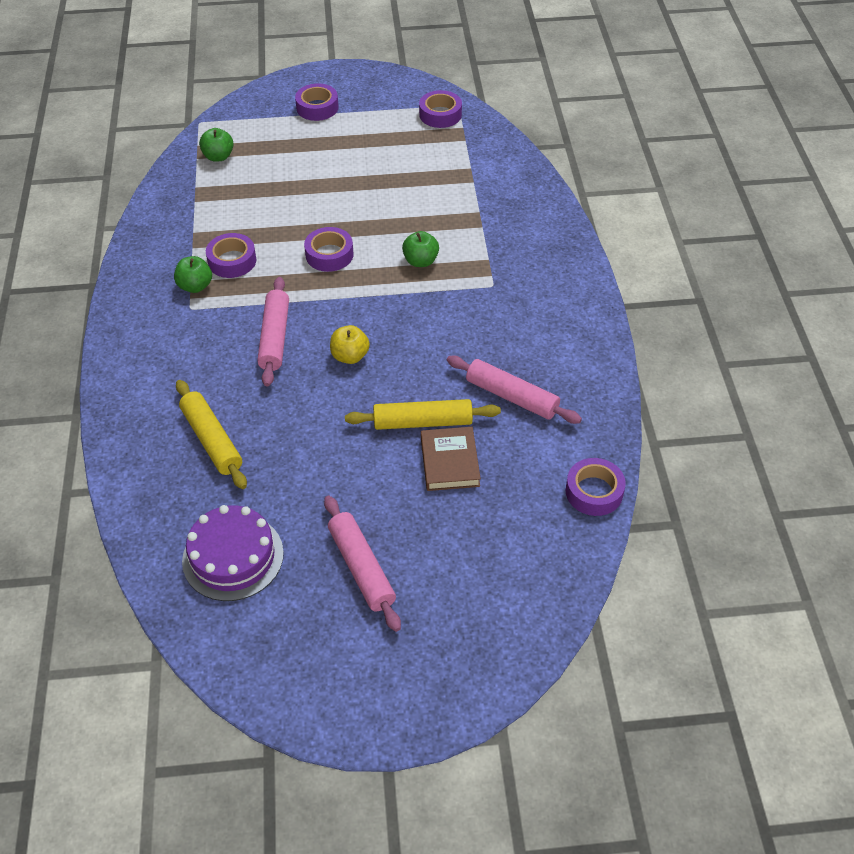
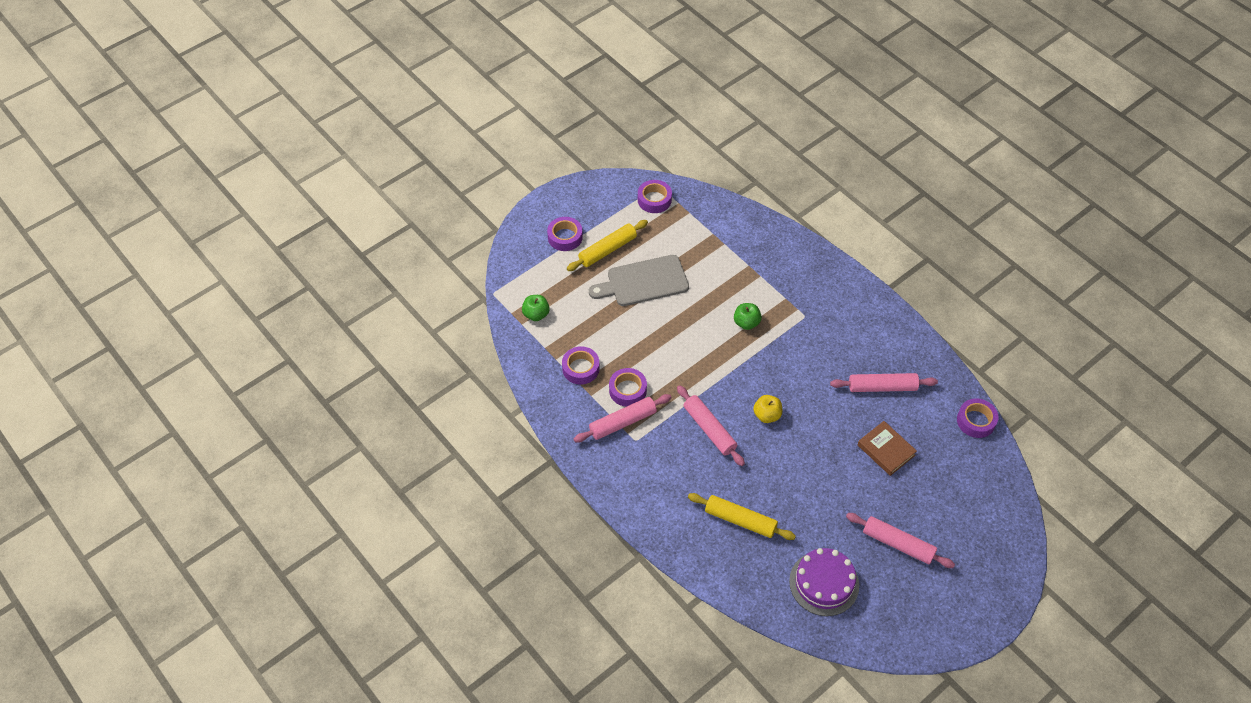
camera: 35 degrees left, 5 degrees up
(195, 286) = (623, 422): green apple -> pink rolling pin
(329, 255) = (685, 350): purple tape -> purple tape (580, 368)
(353, 177) = (643, 282): none -> grey cutting board
(422, 422) = (848, 434): yellow rolling pin -> yellow rolling pin (607, 250)

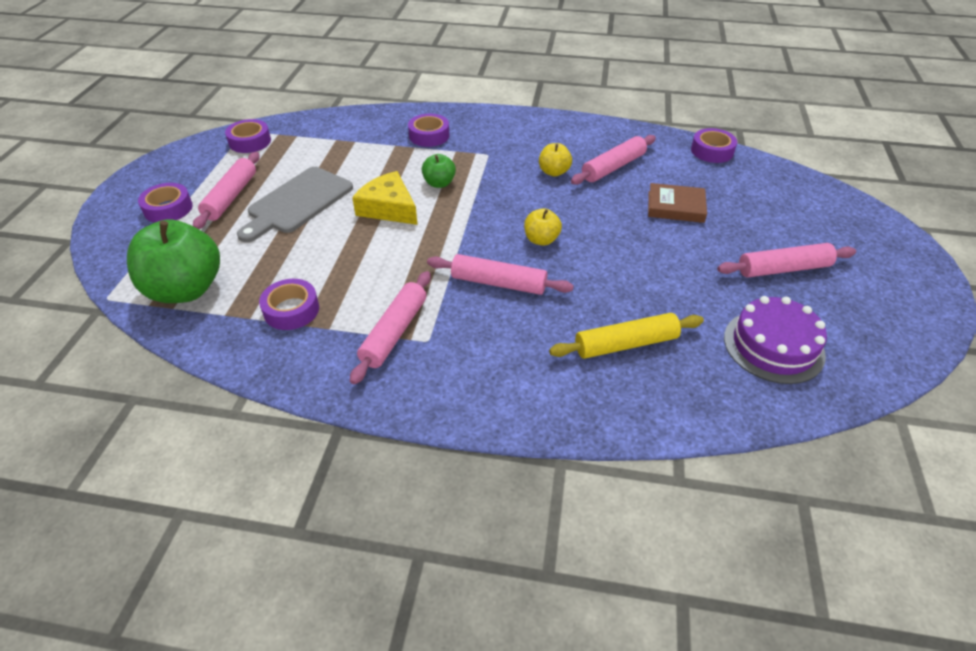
camera: 40 degrees left, 10 degrees down
(536, 314) = (186, 289): green apple -> green apple, size x2.06
(607, 250) = (231, 197): yellow rolling pin -> pink rolling pin
(627, 390) = (370, 299): purple tape -> purple tape (429, 136)
(695, 324) = (388, 208): none -> yellow cheese
(834, 363) = (554, 172): none -> yellow apple

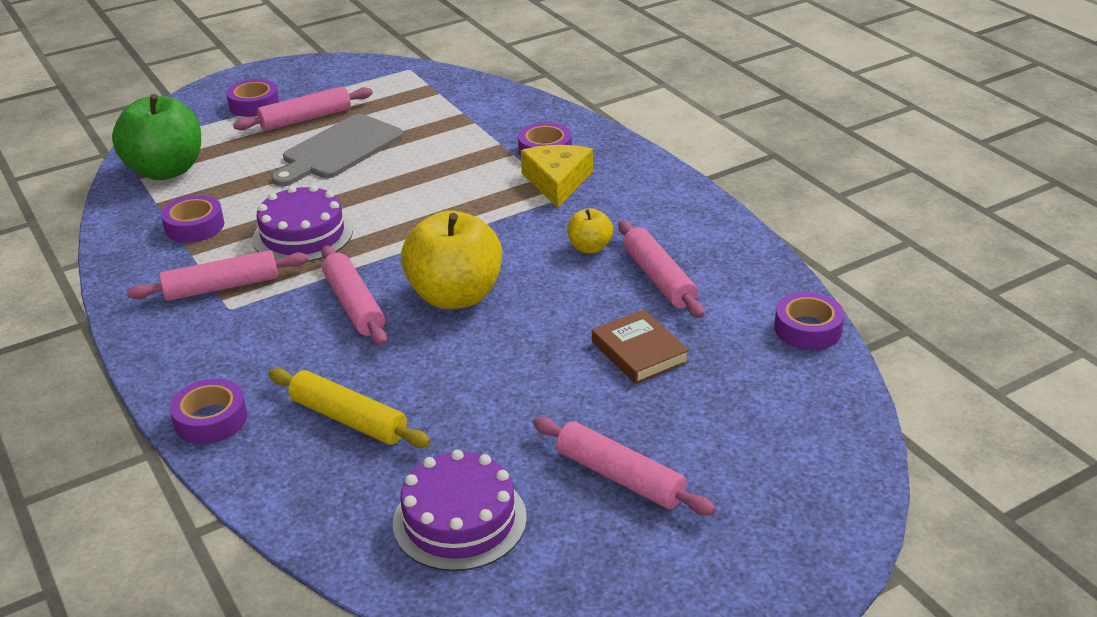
camera: 50 degrees right, 10 degrees down
(250, 142) = (396, 80): purple tape -> purple tape (211, 419)
(297, 202) = (339, 150): grey cutting board -> grey cutting board turned 45 degrees counterclockwise
(381, 266) = (303, 234): none -> purple cake
(388, 208) = (392, 194): yellow cheese -> yellow cheese (557, 182)
(439, 183) = (470, 197): green apple -> none
(541, 240) = (455, 296): yellow apple -> yellow apple, size x2.06
(613, 167) = (658, 278): pink rolling pin -> pink rolling pin turned 60 degrees clockwise

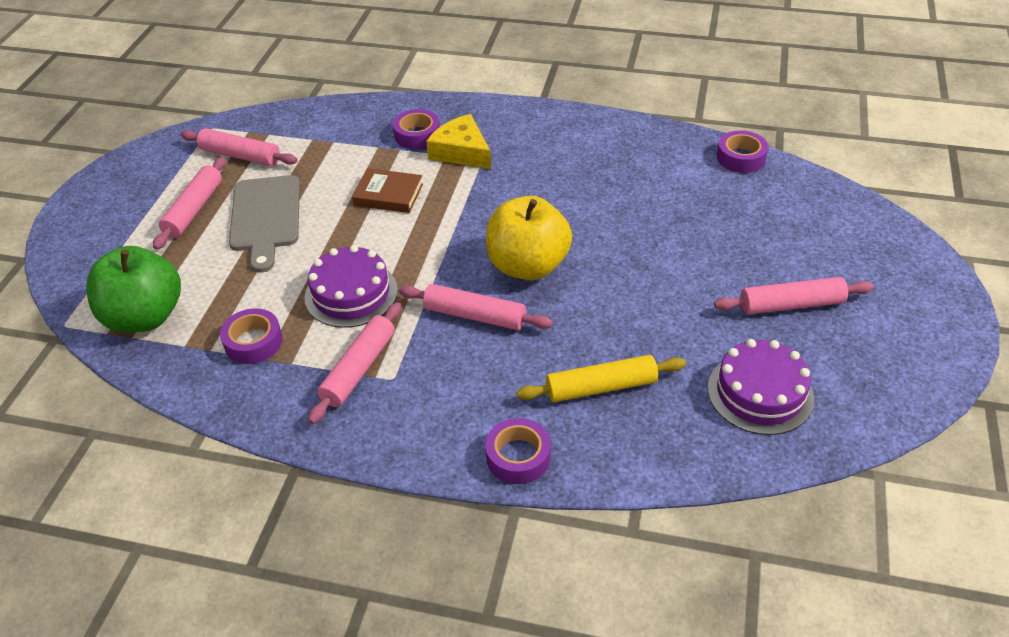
camera: 45 degrees left, 10 degrees up
(254, 105) = (127, 223): purple tape -> none
(589, 248) = (553, 183): yellow apple -> none
(639, 352) = (685, 228): brown book -> brown book (388, 195)
(658, 278) = (622, 177): pink rolling pin -> pink rolling pin (240, 156)

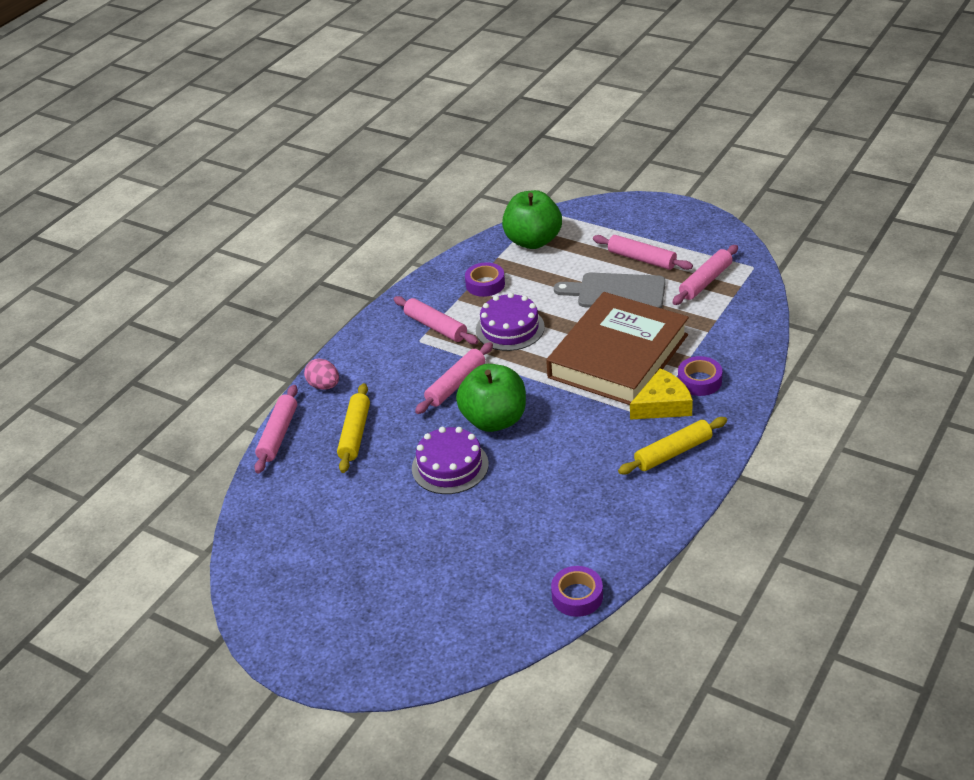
camera: 110 degrees right, 5 degrees down
(388, 195) = (618, 356): brown book -> brown book, size x2.42
(518, 456) = (324, 386): purple tape -> pink egg
(528, 266) = (494, 420): yellow apple -> green apple
(530, 135) = (673, 453): none -> yellow rolling pin
(760, 393) = (302, 513): purple cake -> purple cake (450, 466)
(791, 305) = (372, 562): pink rolling pin -> pink rolling pin (278, 435)

